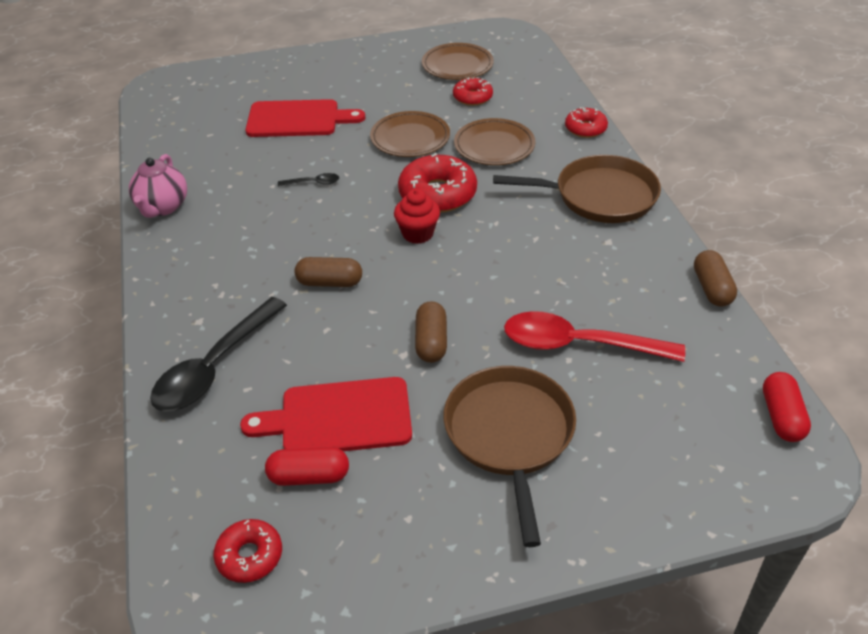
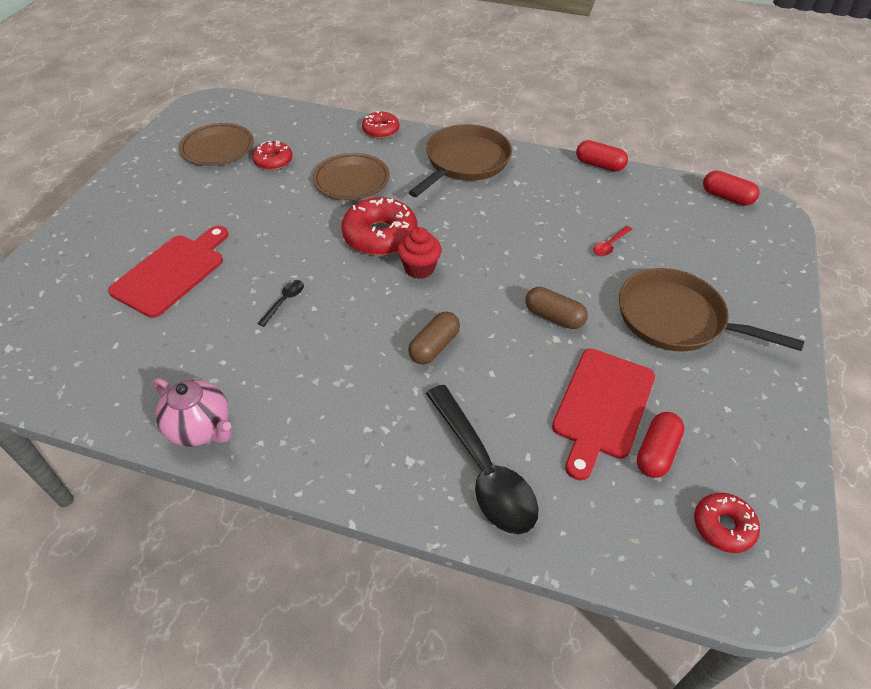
camera: 60 degrees left, 5 degrees up
(410, 138) = (288, 218): brown plate -> none
(578, 344) = (610, 245): red spoon -> red spoon, size x0.43
(712, 288) = (599, 165): brown capsule -> red capsule

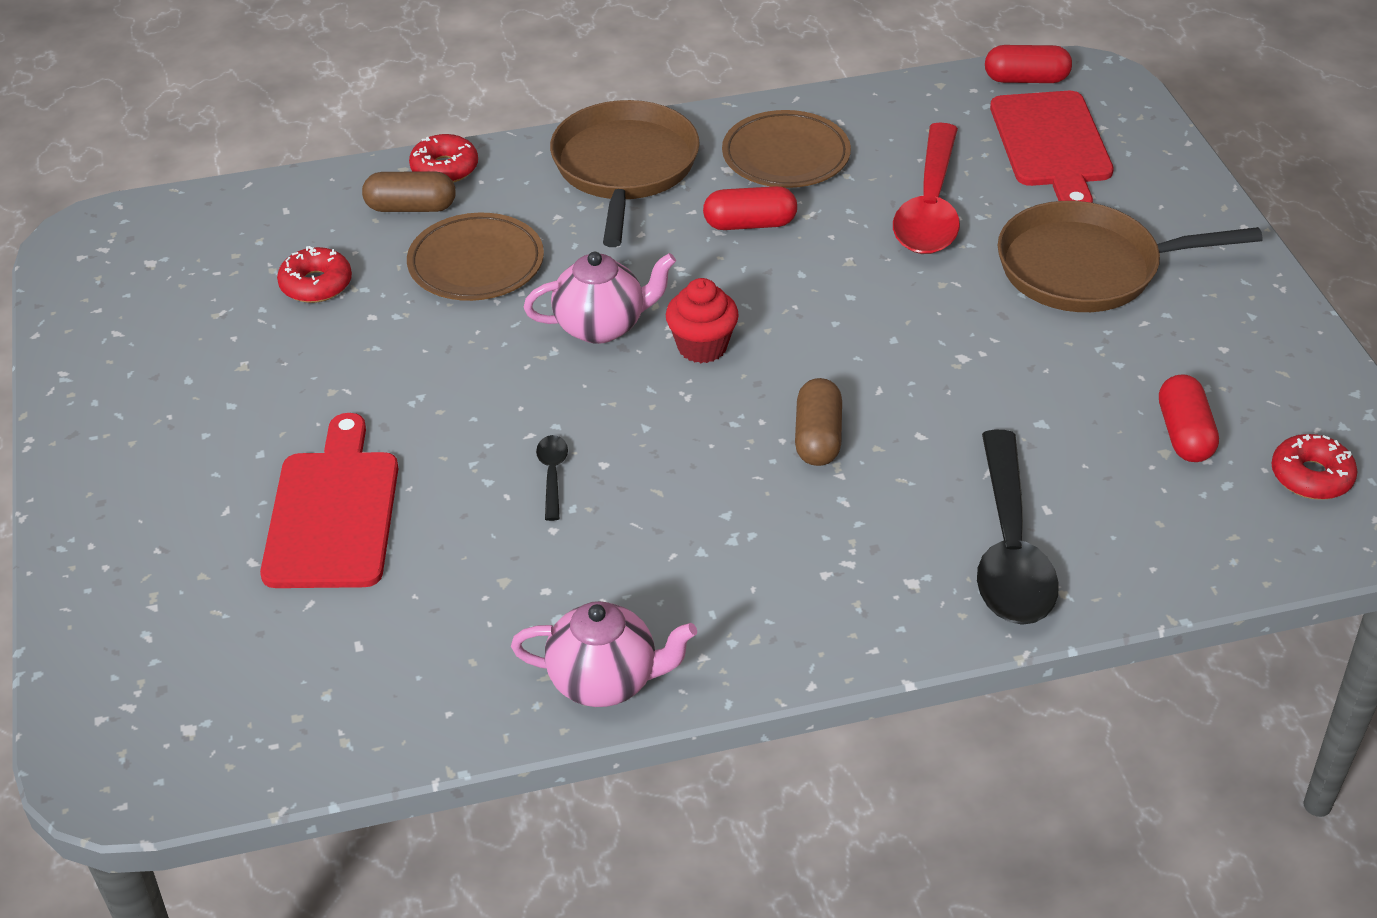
camera: 30 degrees left, 5 degrees down
(218, 148) = (196, 301): brown plate -> brown plate (786, 156)
(380, 236) = (601, 326): red donut -> pink teapot
(484, 471) = (1010, 549): black spoon -> black spoon turned 60 degrees clockwise
(554, 317) = (937, 331): brown capsule -> brown capsule (411, 207)
(599, 165) = (822, 98): red capsule -> red capsule (750, 224)
(602, 407) = (1084, 413): red cutting board -> red cutting board (1051, 145)
(610, 245) = (930, 207): red spoon -> red spoon, size x2.35

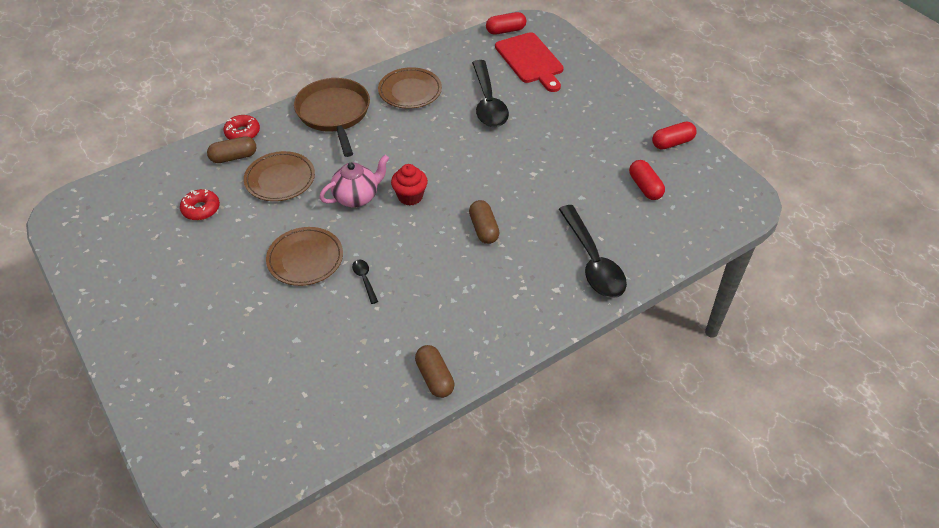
camera: 20 degrees left, 5 degrees up
(333, 512) = (262, 328): red cutting board -> none
(461, 413) = (305, 259): none -> brown plate
(605, 681) = (434, 378): pink teapot -> brown capsule
(750, 224) = (407, 129): red capsule -> red capsule (672, 143)
(930, 207) = (488, 103): red spoon -> black spoon
(1086, 268) = (570, 117): brown pan -> none
(1311, 476) = (706, 194): red donut -> none

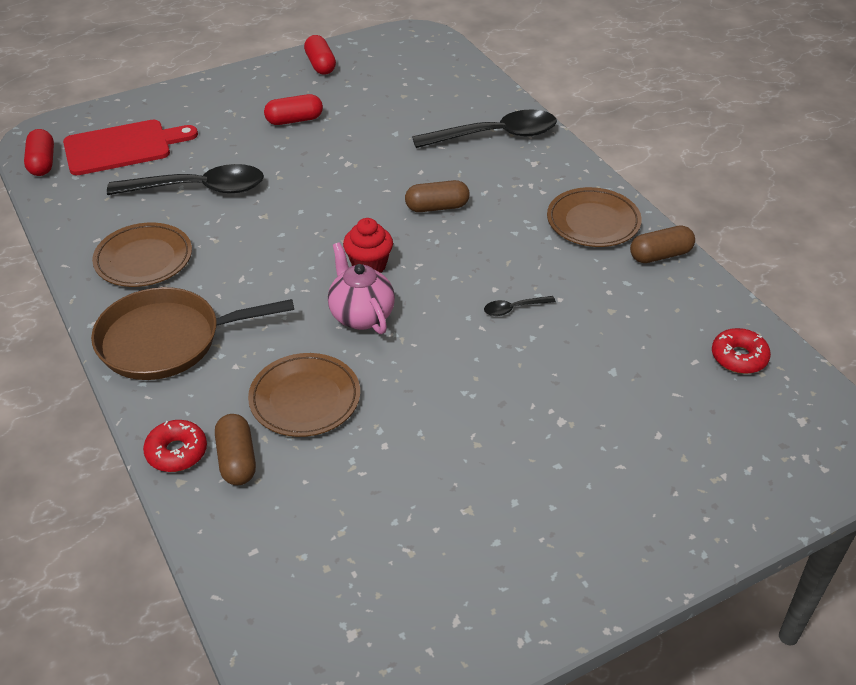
camera: 85 degrees left, 5 degrees down
(201, 209) = (354, 493): red donut -> red donut (739, 357)
(305, 259) = (473, 366): brown plate -> brown plate (593, 222)
(645, 187) = (387, 90): red capsule -> red capsule (294, 120)

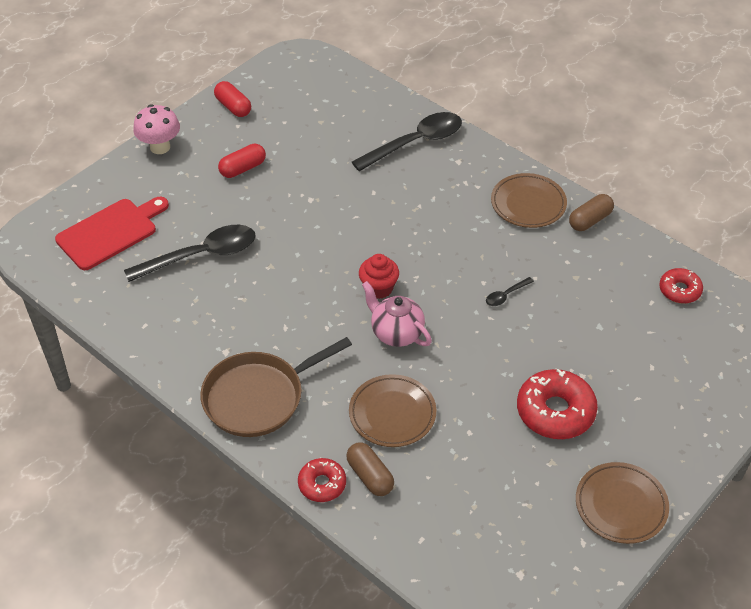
camera: 20 degrees left, 5 degrees up
(42, 163) = (49, 266): red capsule -> none
(143, 259) = (195, 332): brown plate -> brown plate (621, 505)
(223, 84) = (160, 147): none -> pink mushroom
(437, 207) = (403, 222): brown capsule -> none
(505, 452) = (555, 411): none -> red donut

